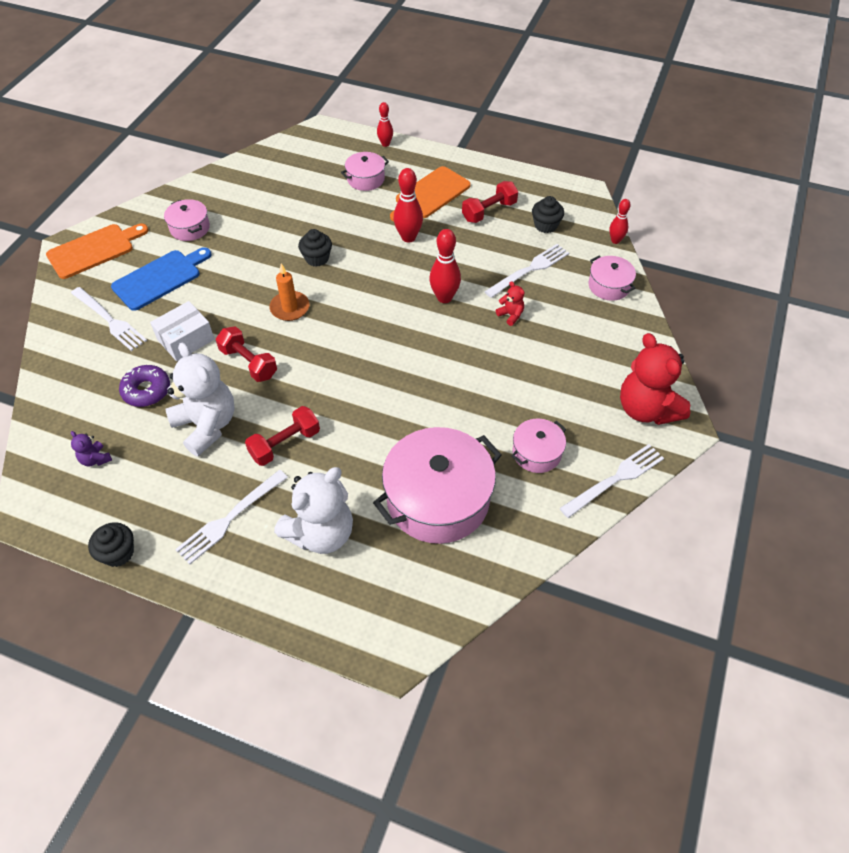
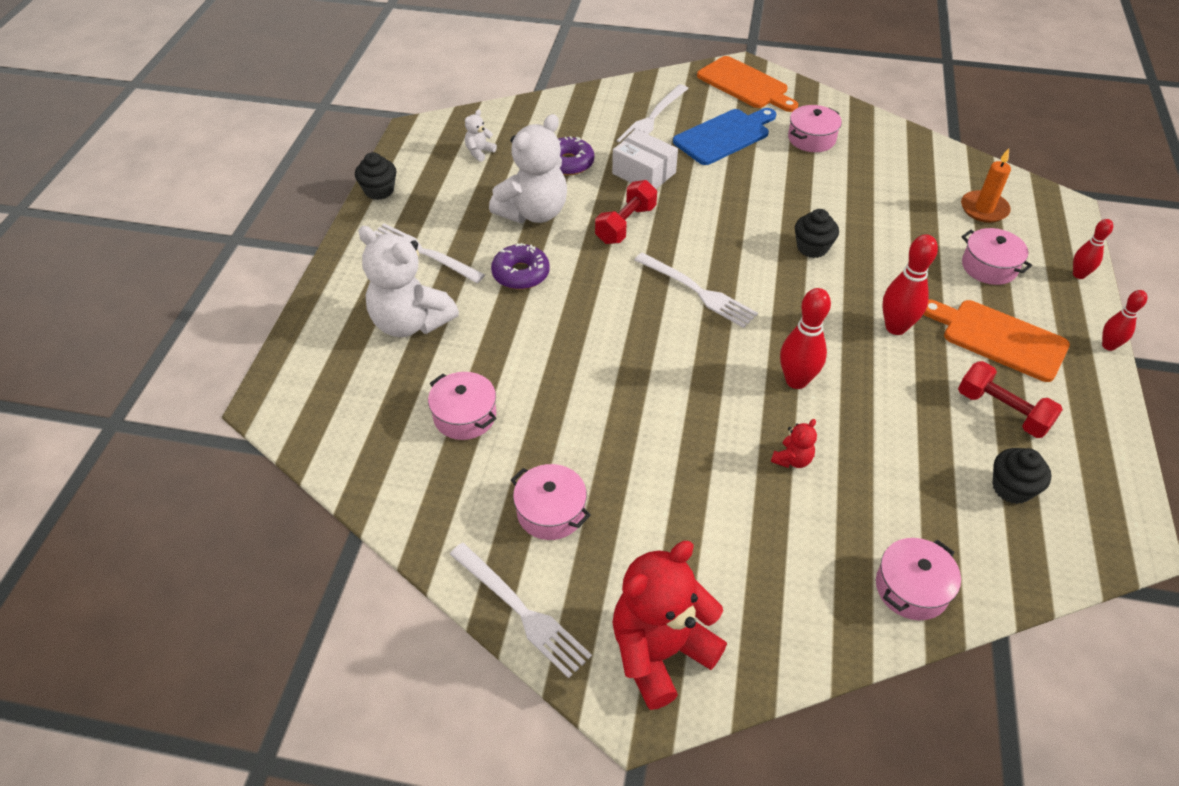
camera: 80 degrees right, 5 degrees down
(95, 459) = (479, 152): purple teddy bear -> white teddy bear
(160, 278) = (724, 136): blue cutting board -> blue cutting board turned 75 degrees counterclockwise
(285, 444) = (521, 274): red dumbbell -> purple donut
(290, 308) = (719, 240): orange candle -> orange candle (984, 209)
(438, 499) = (465, 416): pink pot -> pink pot, size x0.50
(530, 270) = (898, 475): white fork -> white fork (698, 292)
(615, 240) = (1029, 594): red bowling pin -> red bowling pin (1108, 345)

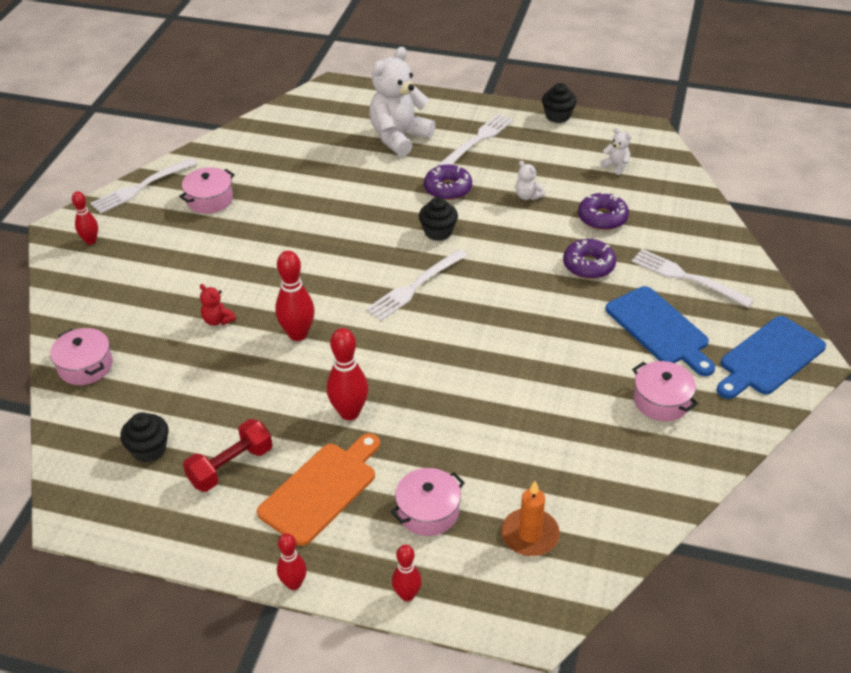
camera: 95 degrees right, 5 degrees down
(465, 416) = (302, 163): pink pot -> none
(533, 212) = (527, 196): white teddy bear -> white teddy bear, size x0.43
(626, 225) = (509, 249): red dumbbell -> none
(644, 173) = (588, 265): white box -> purple donut
(660, 652) = (91, 241): red teddy bear -> red bowling pin
(745, 84) = (769, 358): orange cutting board -> blue cutting board
(812, 247) = (469, 371): black cupcake -> black cupcake (438, 232)

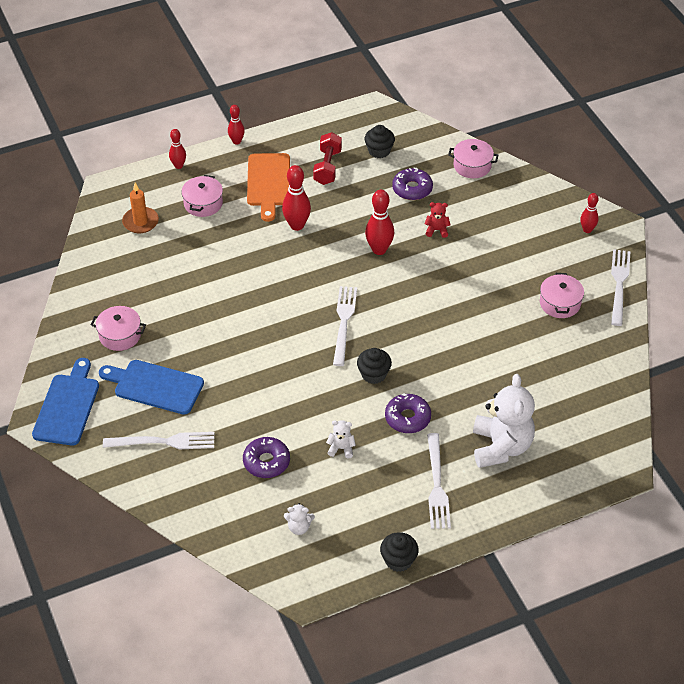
camera: 140 degrees right, 5 degrees up
(588, 265) = (242, 410): purple donut -> purple donut (412, 189)

